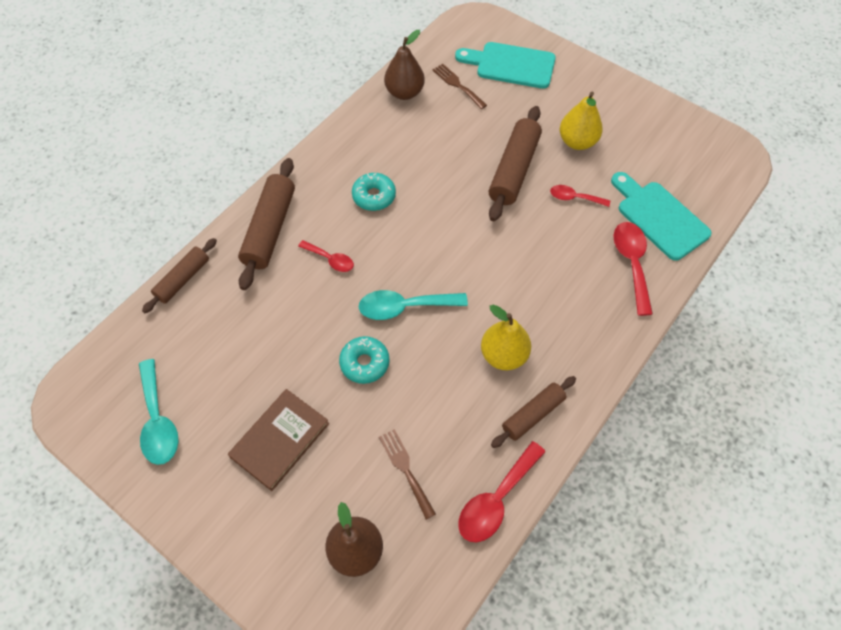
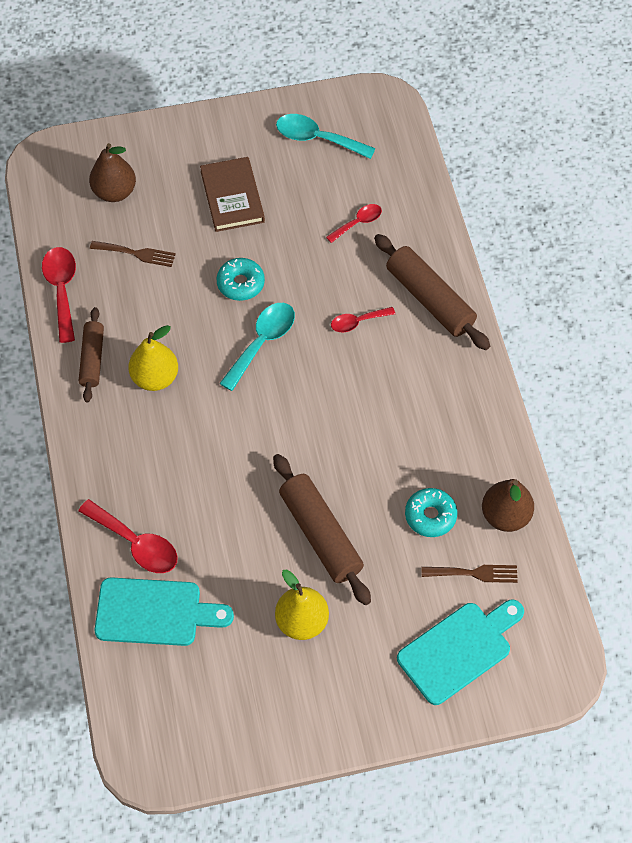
camera: 130 degrees right, 0 degrees up
(183, 279) = (432, 214): brown rolling pin -> none
(374, 196) = (395, 398): turquoise donut -> turquoise donut (430, 516)
(574, 198) = (242, 559): red spoon -> red spoon (358, 223)

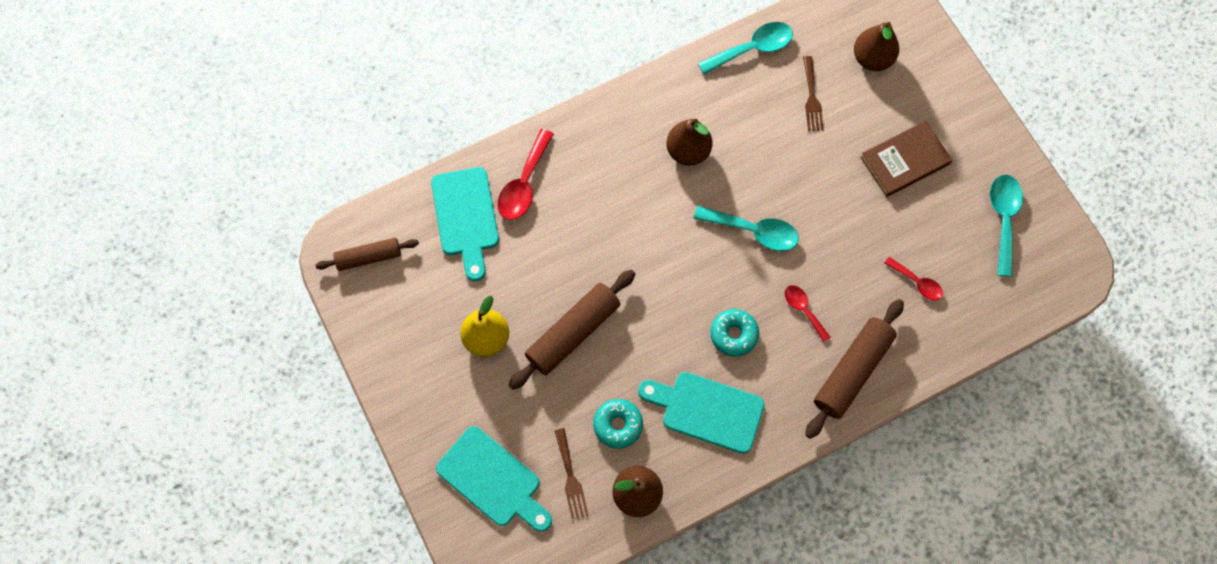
camera: 75 degrees right, 10 degrees up
(62, 290) = (752, 48): red spoon -> turquoise spoon
(92, 359) = (690, 95): brown rolling pin -> brown rolling pin (369, 257)
(155, 378) = (688, 151): yellow pear -> brown pear
(240, 283) = (810, 195): turquoise donut -> turquoise donut (733, 334)
(436, 432) = (707, 410): none -> turquoise cutting board

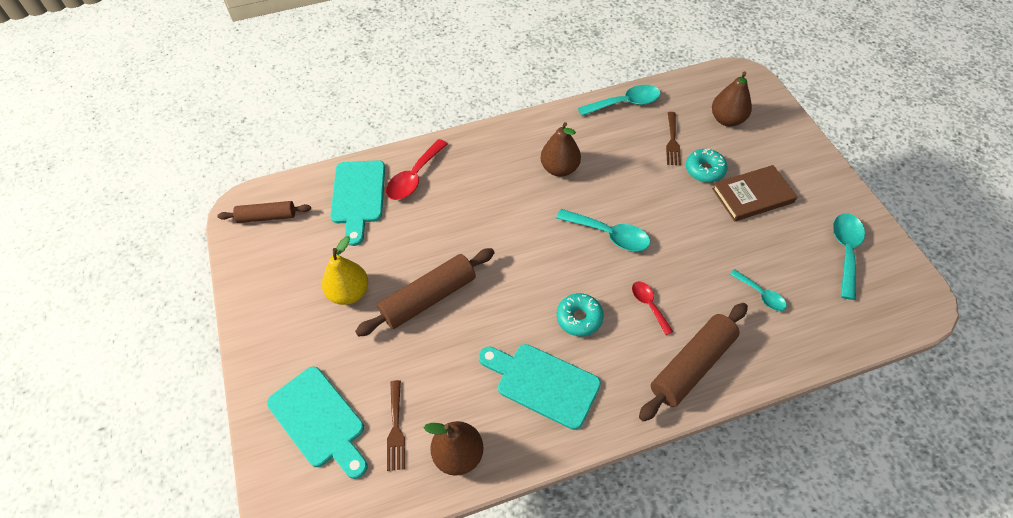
camera: 10 degrees right, 15 degrees down
(618, 425) = (453, 385): turquoise donut -> turquoise donut (704, 170)
(917, 282) = (761, 295): red spoon -> turquoise spoon

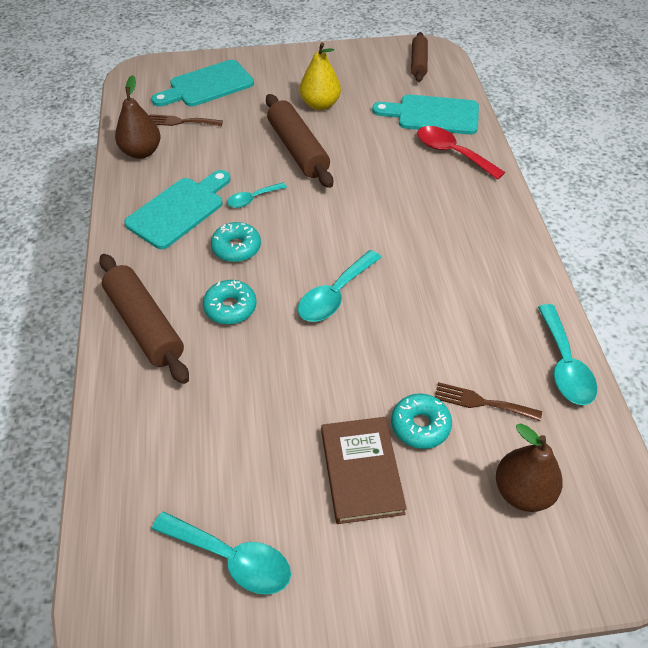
camera: 100 degrees right, 5 degrees down
(559, 169) = (446, 270): brown pear -> none
(648, 305) = (230, 307): red spoon -> turquoise donut
(761, 295) = (202, 422): turquoise spoon -> turquoise spoon (252, 199)

